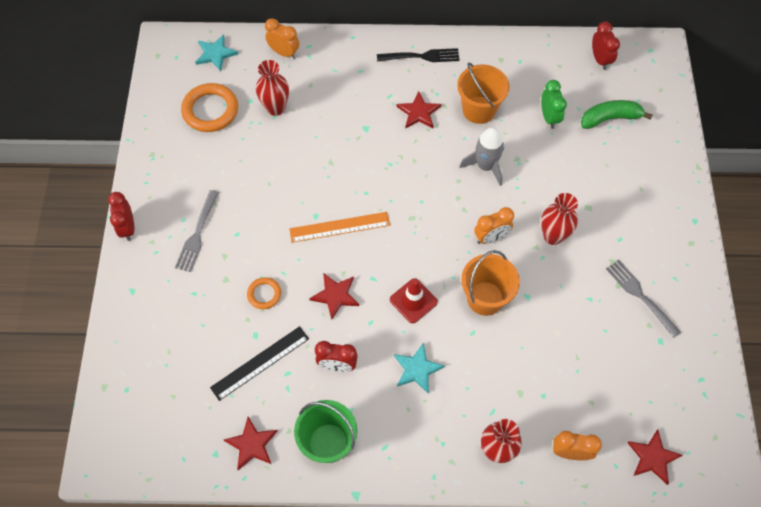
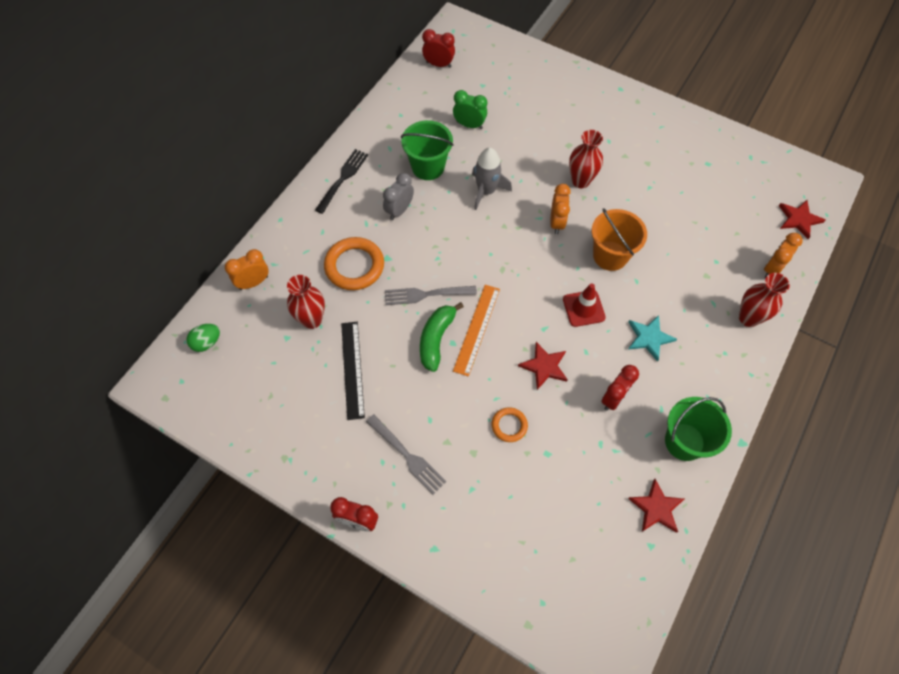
camera: 60 degrees left, 0 degrees up
(210, 110) = (272, 378): orange ring -> orange ring (354, 266)
(215, 54) = (207, 342): turquoise star -> green egg
(260, 363) = (578, 462): black ruler -> black ruler (352, 369)
(418, 112) = (399, 210): red star -> grey clock
(479, 110) = (428, 167): orange bucket -> green bucket
(610, 118) = (497, 88): green banana -> green banana (436, 339)
(641, 296) = (665, 154): grey fork -> grey fork (427, 294)

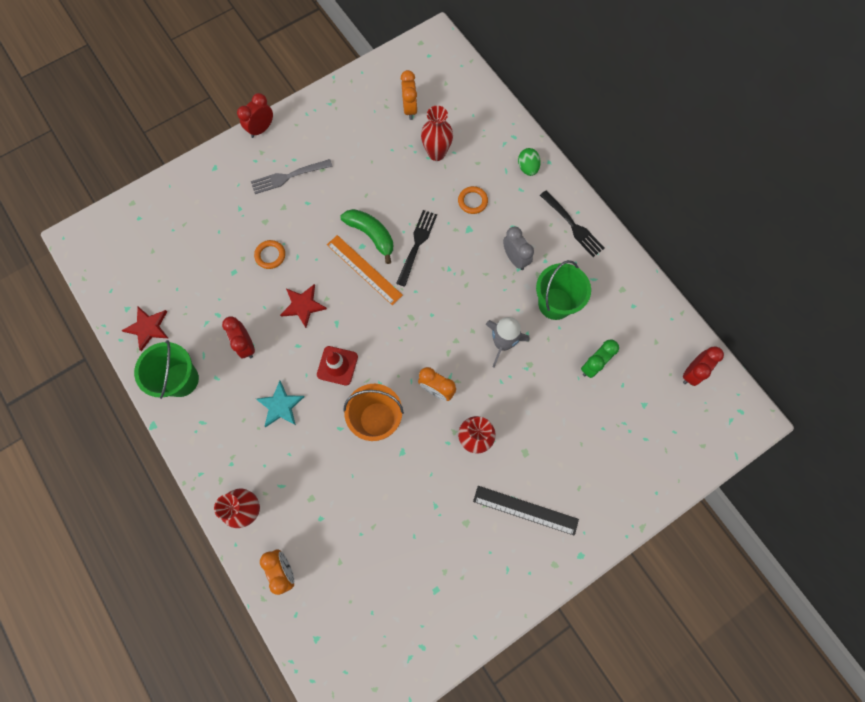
camera: 115 degrees right, 10 degrees up
(207, 342) = (453, 79): green egg -> green egg (527, 168)
(253, 282) = (492, 124): orange clock -> orange clock (410, 109)
(352, 369) = (378, 166): black ruler -> black ruler (525, 510)
(354, 266) = (472, 201): orange ring -> orange ring, size x0.54
(427, 294) = (417, 245): grey fork -> black fork
(799, 219) = (321, 643): red star -> none

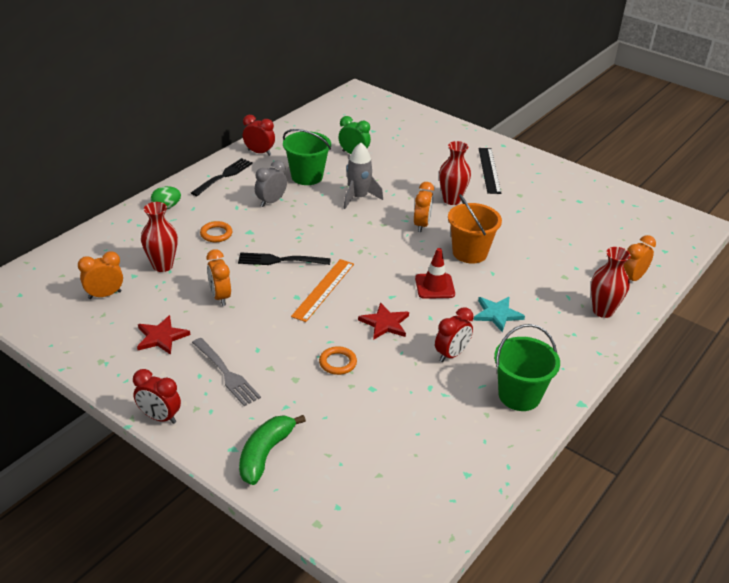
camera: 110 degrees left, 35 degrees down
(148, 328) = (479, 444): red star -> red star (161, 337)
(371, 235) = (281, 292): green banana -> green banana (265, 454)
(380, 188) = (220, 297): none -> orange clock
(691, 372) = (335, 114): red clock -> red clock (259, 152)

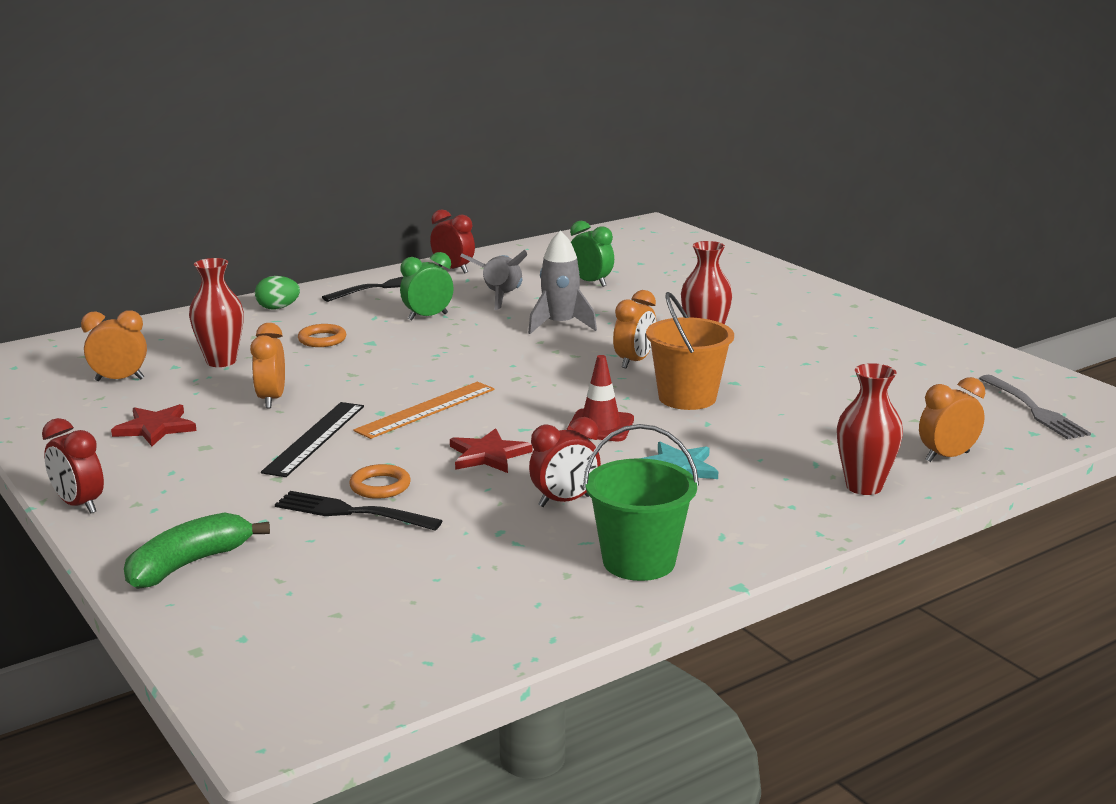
camera: 20 degrees right, 15 degrees down
(226, 373) = (209, 474): grey fork -> grey fork (1033, 409)
(271, 202) = (427, 317): grey clock -> green clock
(281, 260) = (390, 374): black fork -> black fork (352, 512)
(307, 176) = (501, 298): green bucket -> grey rocket
(489, 170) = (792, 317): black ruler -> black ruler (314, 438)

